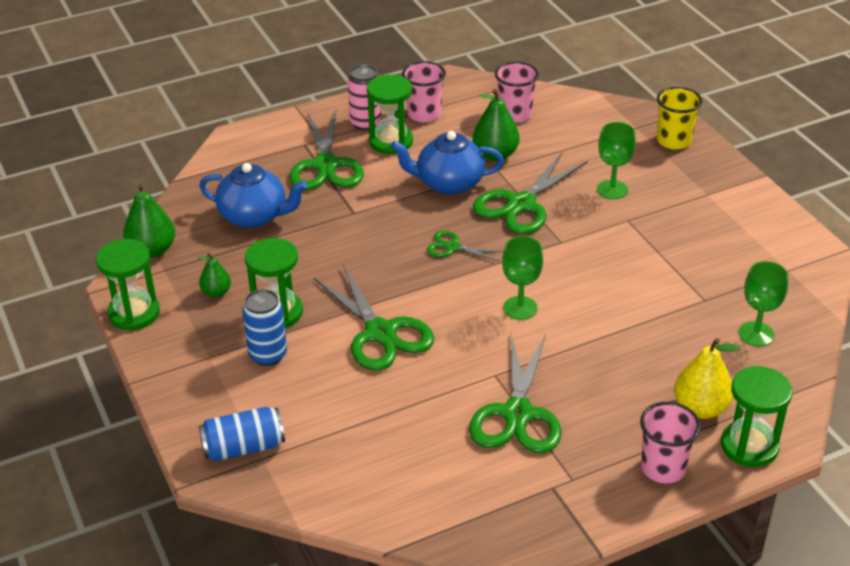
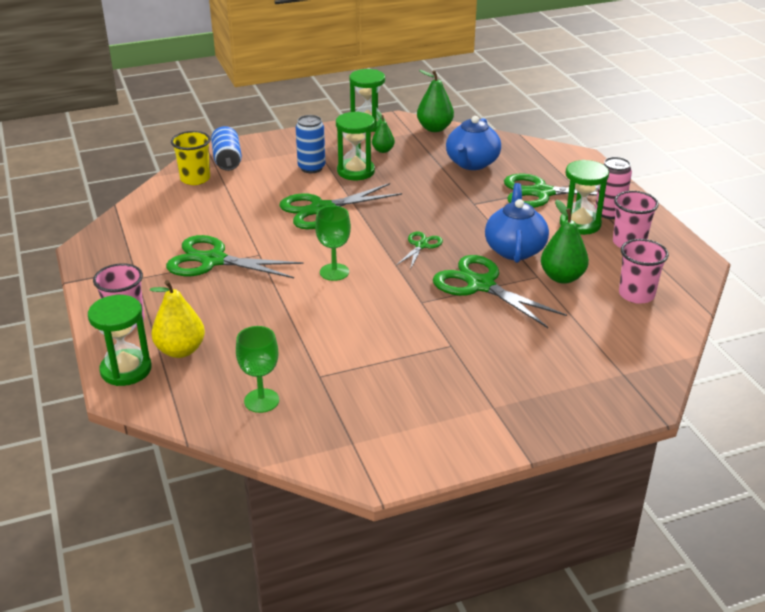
camera: 95 degrees right, 5 degrees down
(612, 189) = (503, 342): green goblet -> none
(673, 141) = (597, 398): yellow cup -> yellow cup (195, 179)

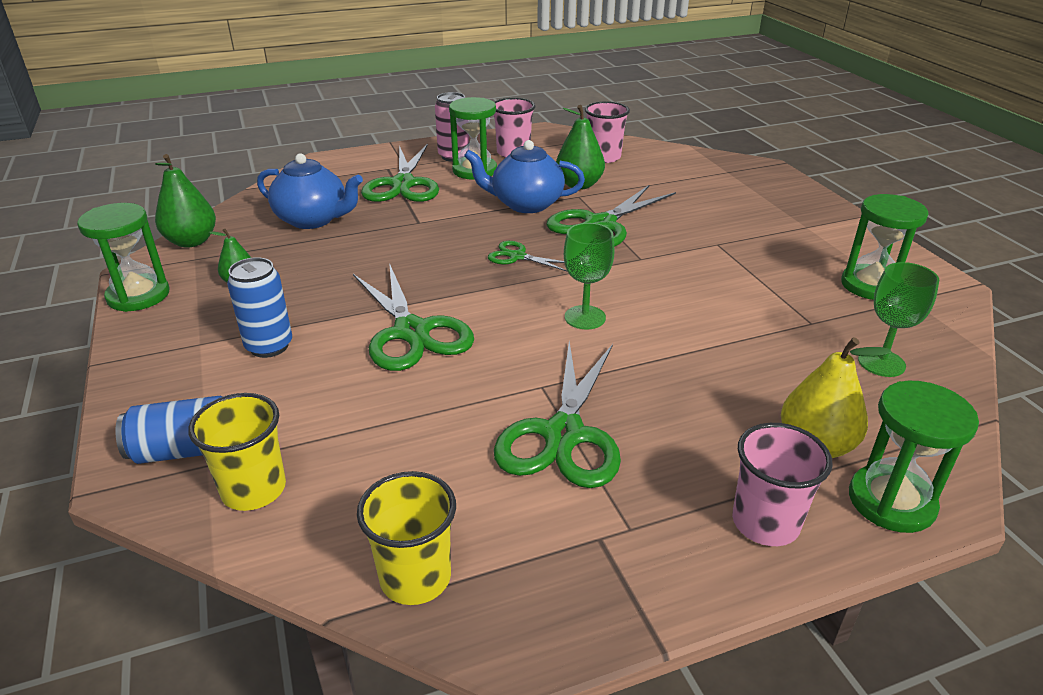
camera: 90 degrees left, 0 degrees up
(128, 221) = (415, 577): none -> yellow cup
(356, 171) = (299, 304): green hourglass -> green hourglass (871, 285)

